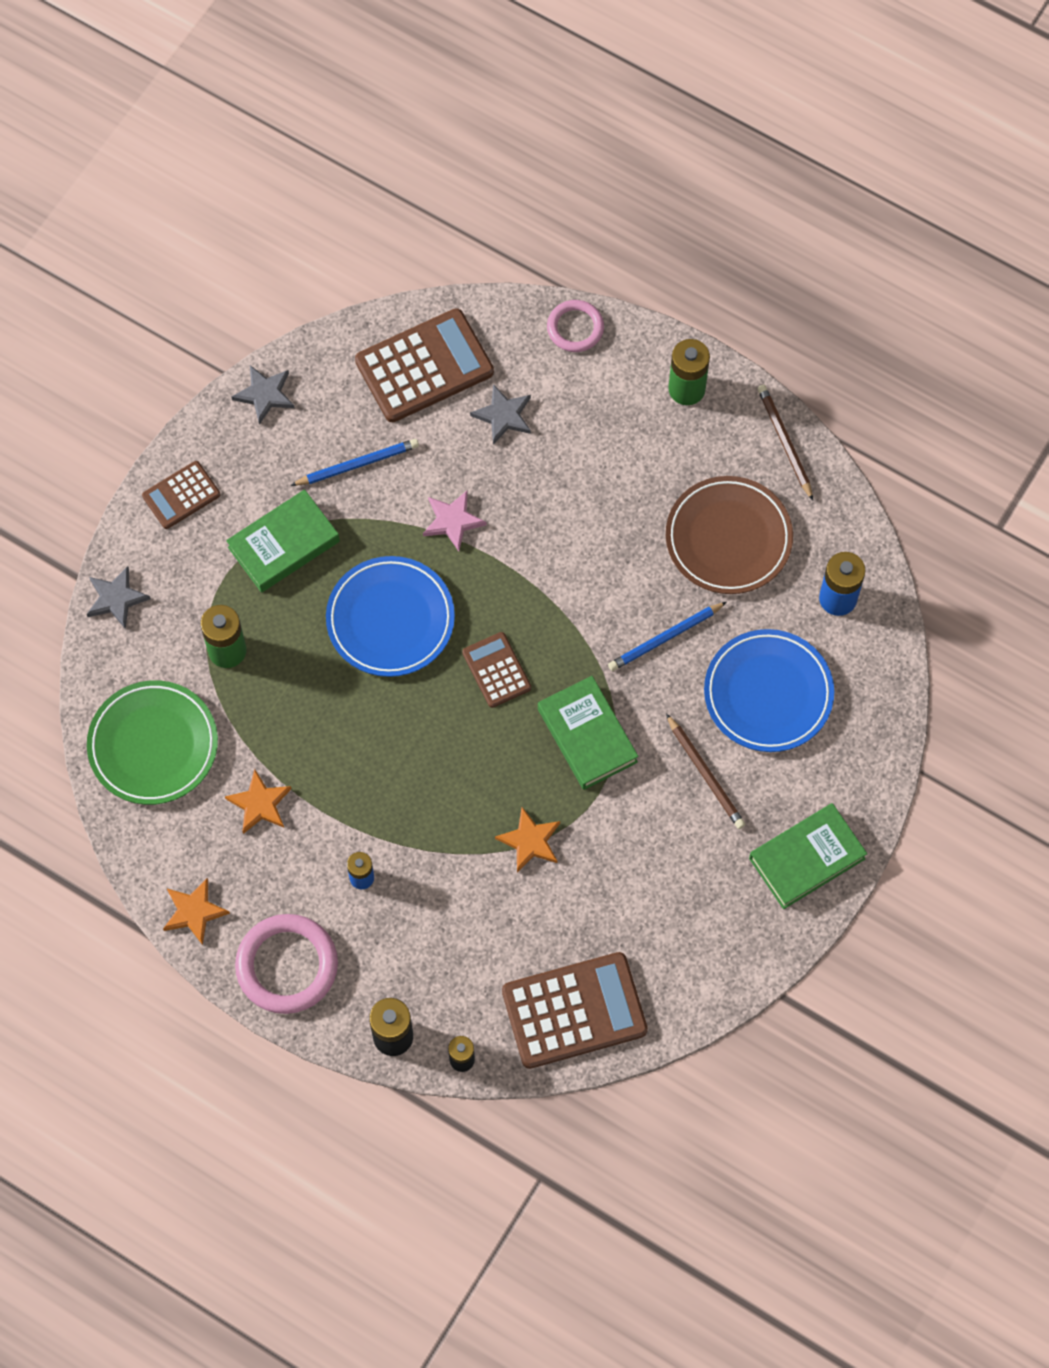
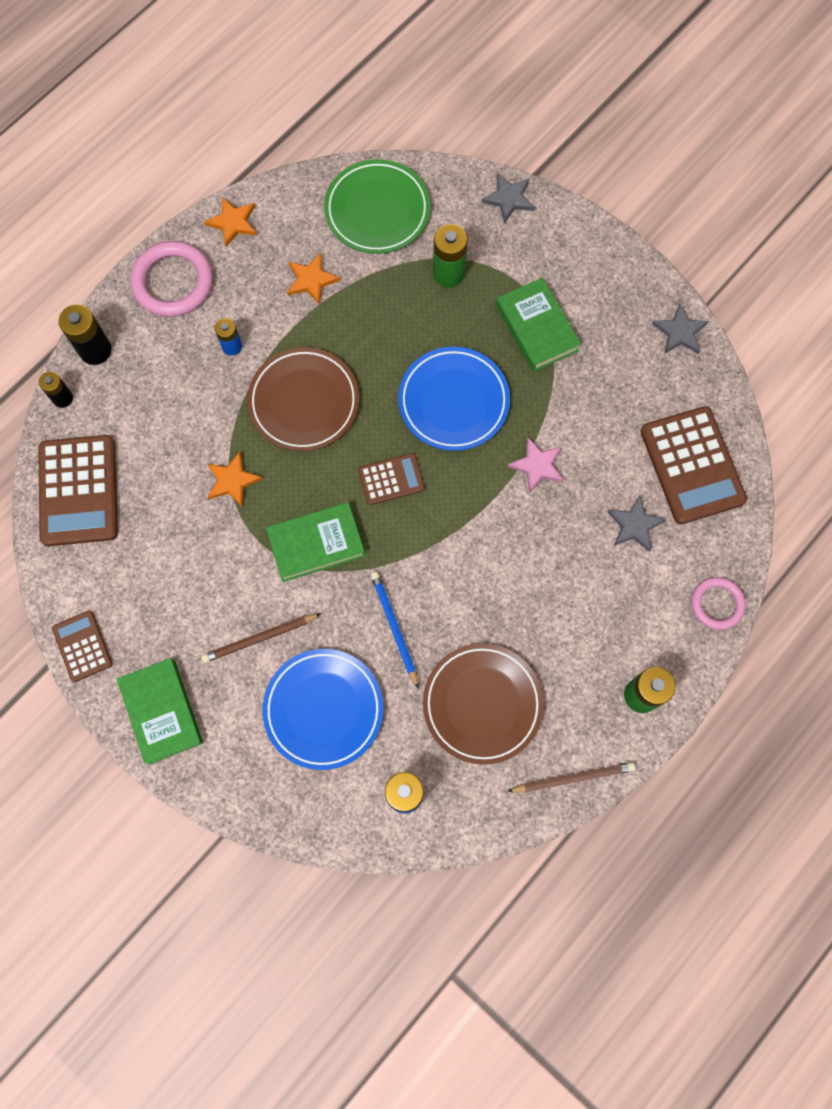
camera: 100 degrees right, 5 degrees up
(181, 495) = (593, 256): brown calculator -> brown calculator (82, 646)
(357, 464) = (603, 396): blue pencil -> none
(419, 782) = (304, 402): none -> brown plate

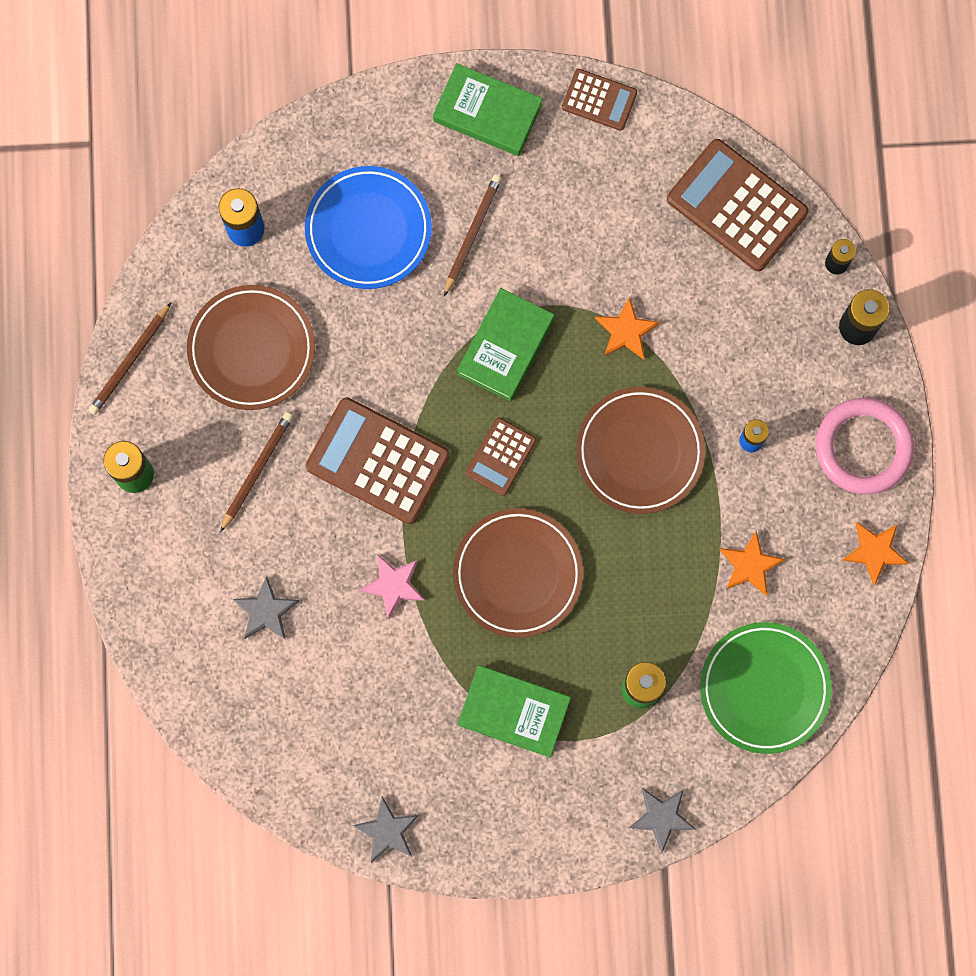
camera: 135 degrees right, 5 degrees up
(394, 628) = (377, 341): blue pencil -> none
(453, 401) = (518, 574): blue plate -> brown plate
(556, 619) = (256, 470): none -> brown pencil
(692, 465) = (265, 712): brown calculator -> brown calculator (378, 461)
(717, 604) = (139, 607): pink ring -> none

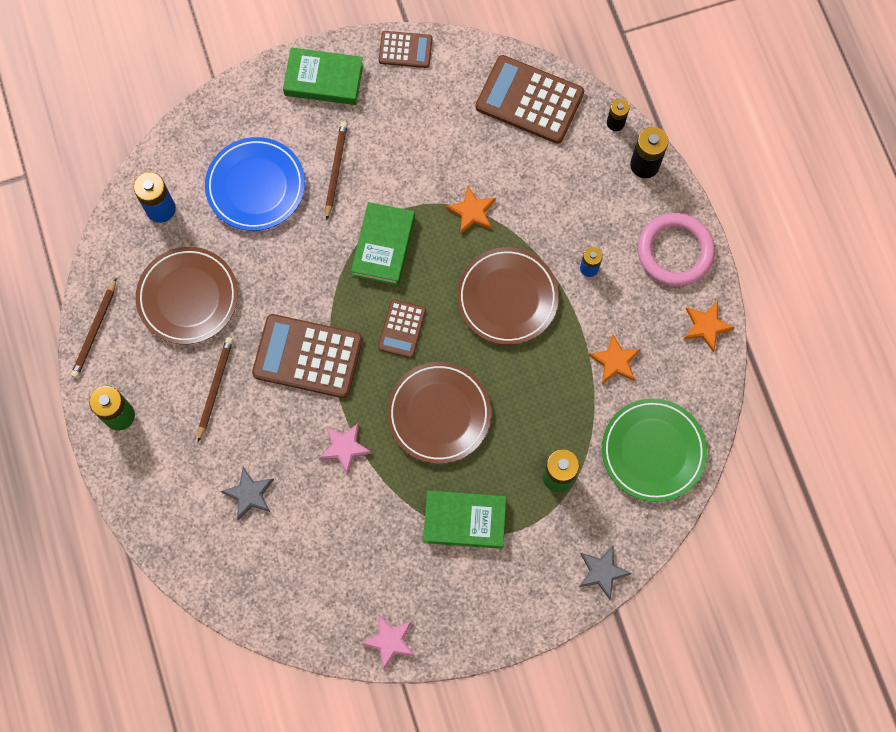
camera: 15 degrees left, 5 degrees down
(387, 831) = (390, 641): grey star -> pink star

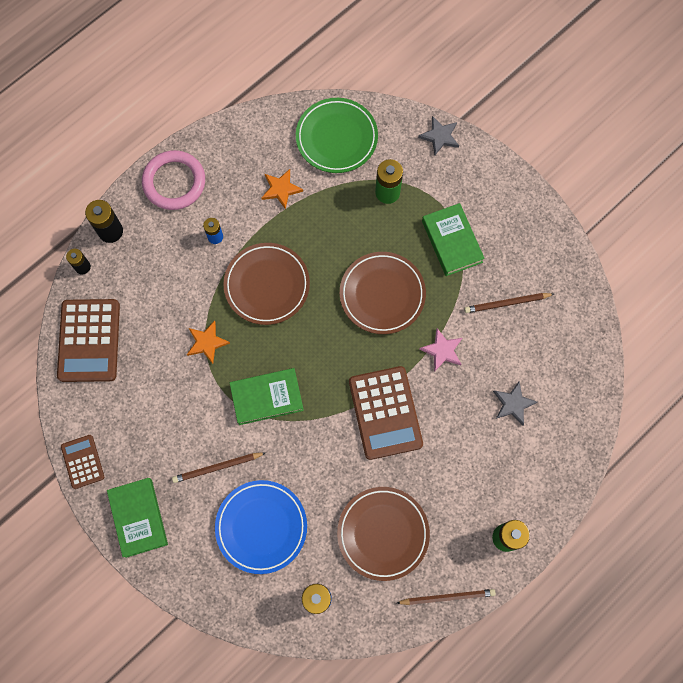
camera: 115 degrees left, 0 degrees up
(215, 388) = (445, 472): brown pencil -> brown pencil (507, 303)
(390, 641) = (563, 254): pink star -> none
(402, 329) = (328, 352): brown calculator -> none
(706, 326) = (224, 138): orange star -> none

